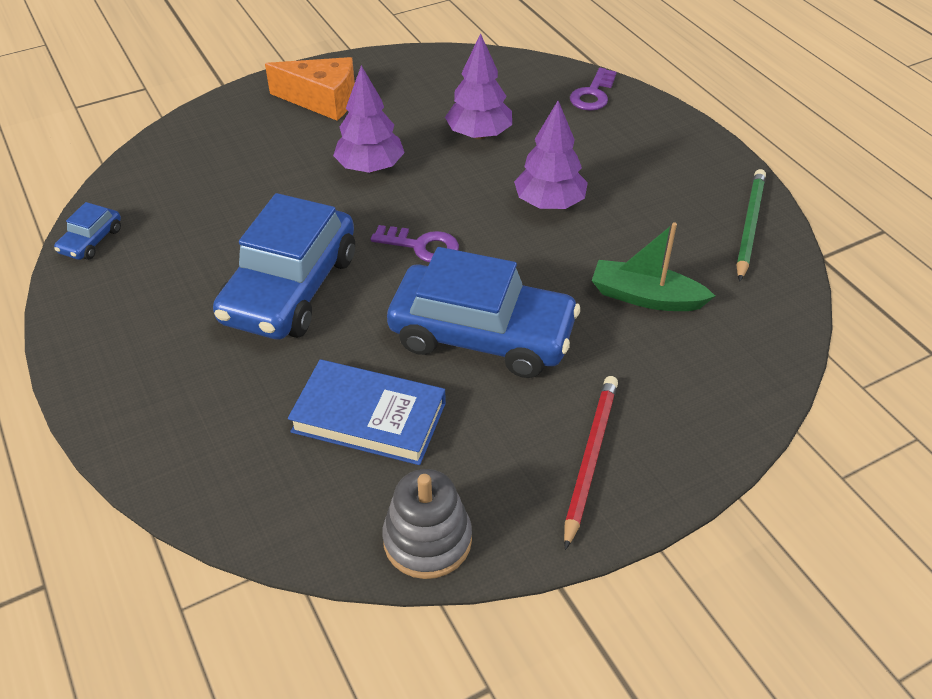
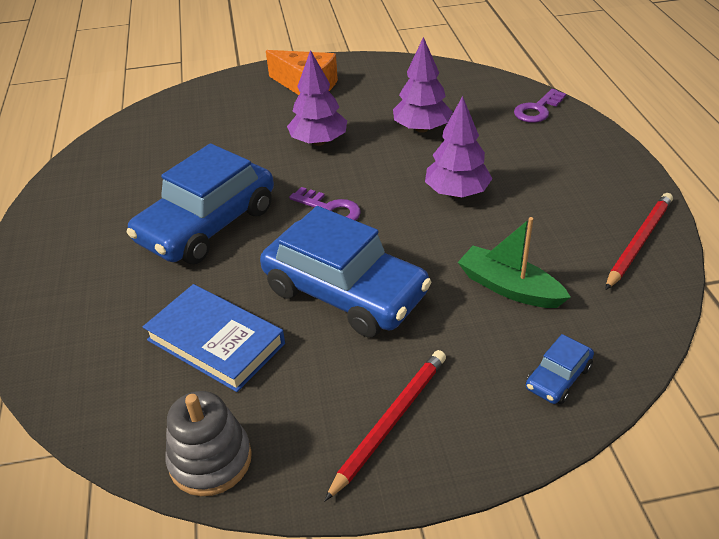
camera: 20 degrees right, 5 degrees down
(91, 241) = (81, 164): blue car -> blue car (558, 378)
(749, 226) = (638, 242): green pencil -> red pencil

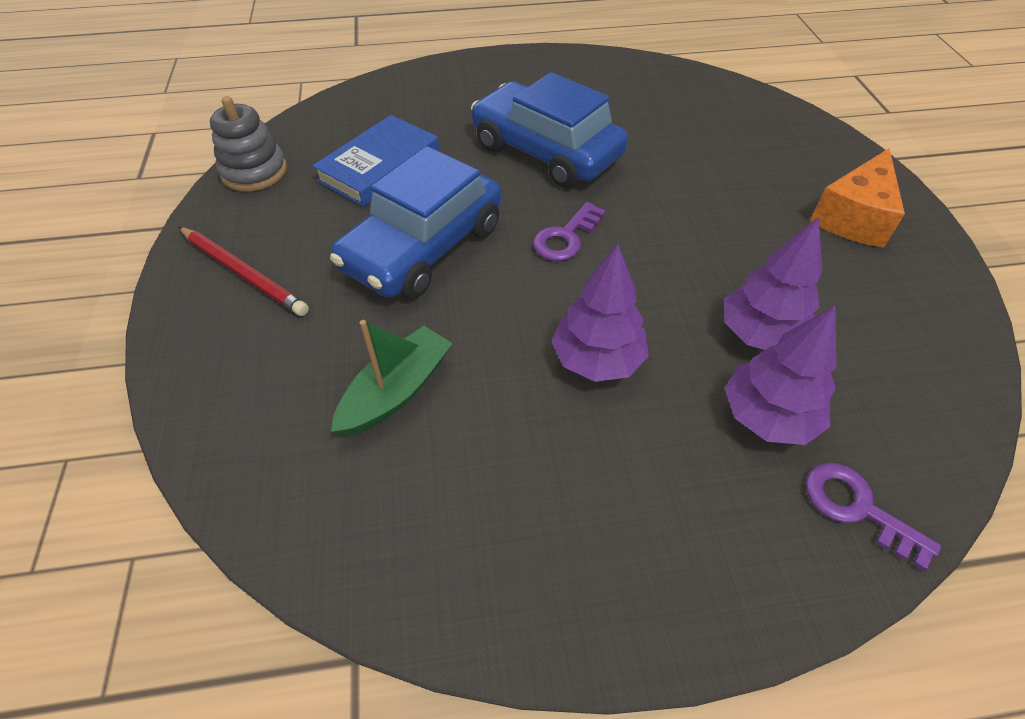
camera: 90 degrees right, 10 degrees up
(319, 142) = (711, 228): purple tree -> purple tree (768, 417)
(558, 378) = (241, 414): blue car -> none
(638, 242) = (460, 579): red pencil -> none

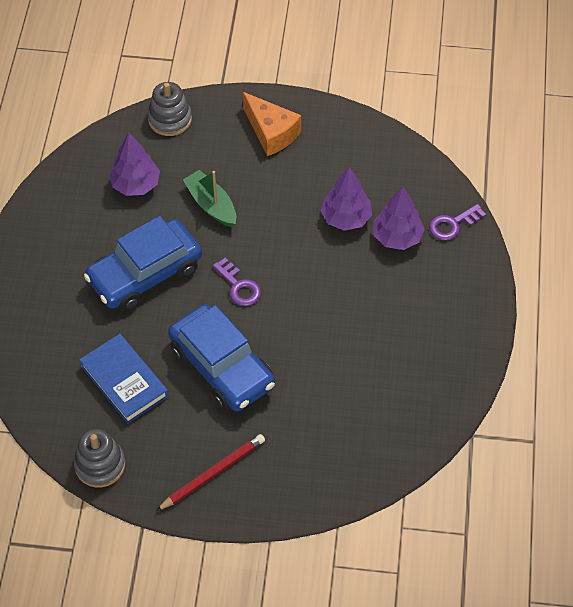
camera: 75 degrees left, 5 degrees up
(396, 391) = (334, 398): green boat -> green boat (211, 205)
(597, 359) = (340, 298): purple tree -> purple tree (135, 185)
(794, 124) = (170, 119): none -> grey stacking toy

